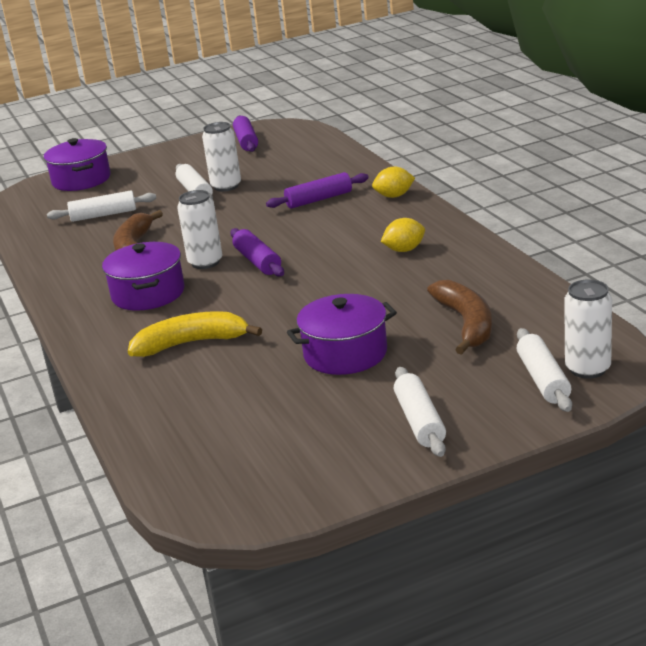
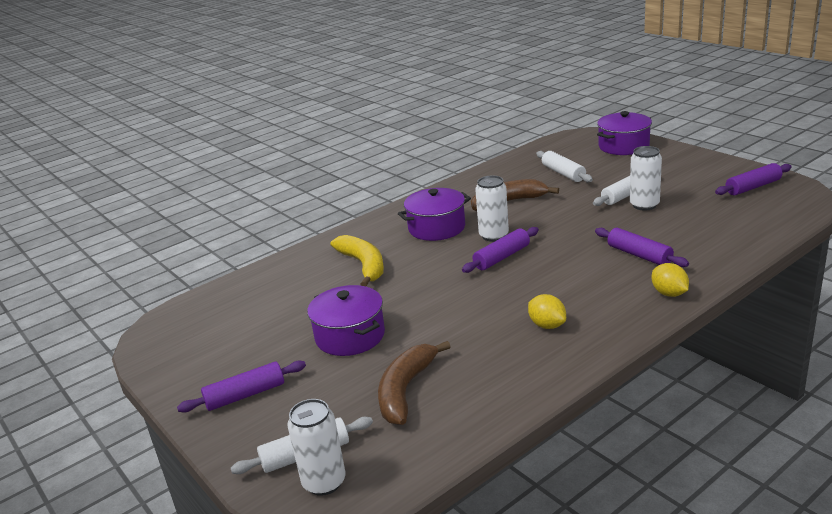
camera: 75 degrees right, 0 degrees up
(420, 421) = (245, 395): white rolling pin -> purple rolling pin
(466, 324) = (405, 390): brown banana -> brown banana turned 135 degrees clockwise

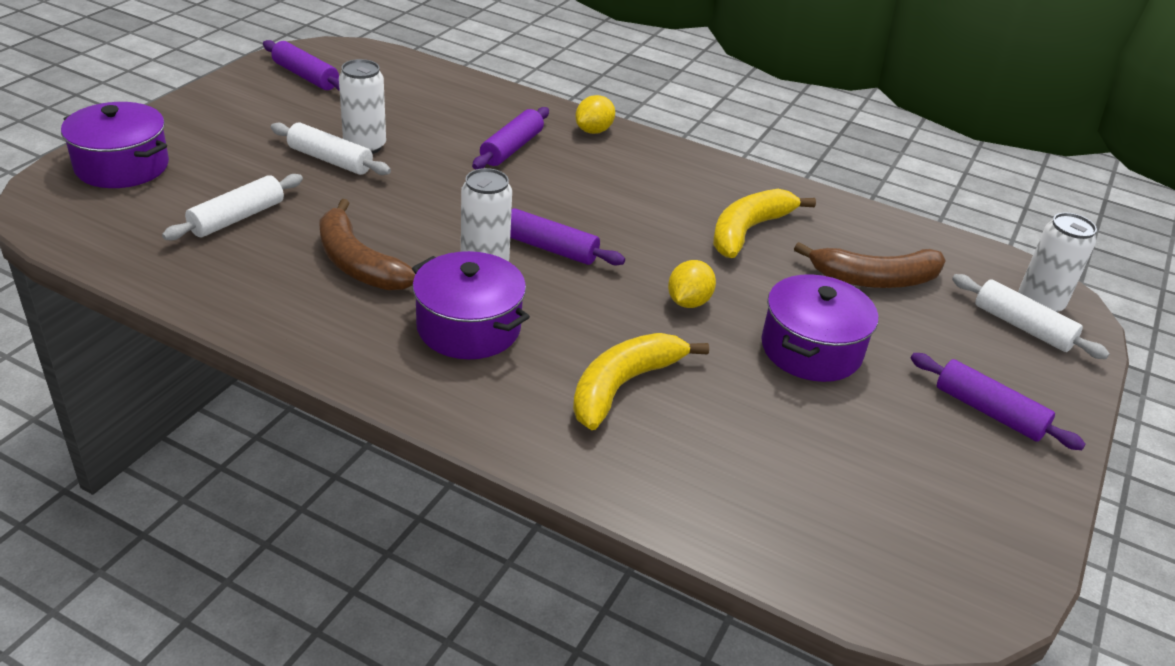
camera: 120 degrees left, 10 degrees up
(495, 341) = (748, 231): none -> yellow banana
(547, 325) = (696, 200): yellow lemon -> yellow lemon (688, 302)

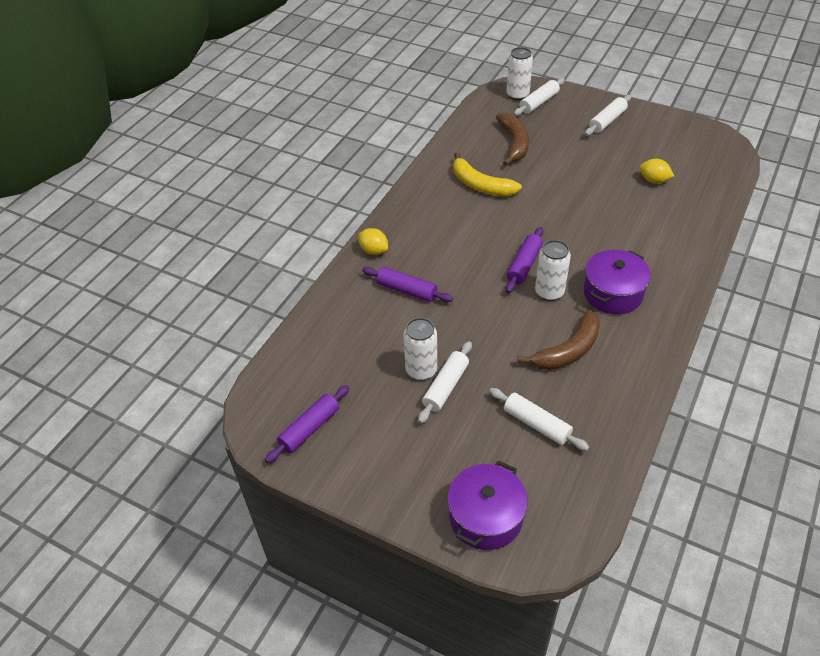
camera: 85 degrees left, 10 degrees up
(623, 386) = (637, 233): yellow banana -> none
(688, 302) = (558, 209): yellow lemon -> yellow lemon (653, 180)
(811, 349) = (582, 169): purple pot -> none
(989, 411) = (607, 121): purple rolling pin -> white rolling pin

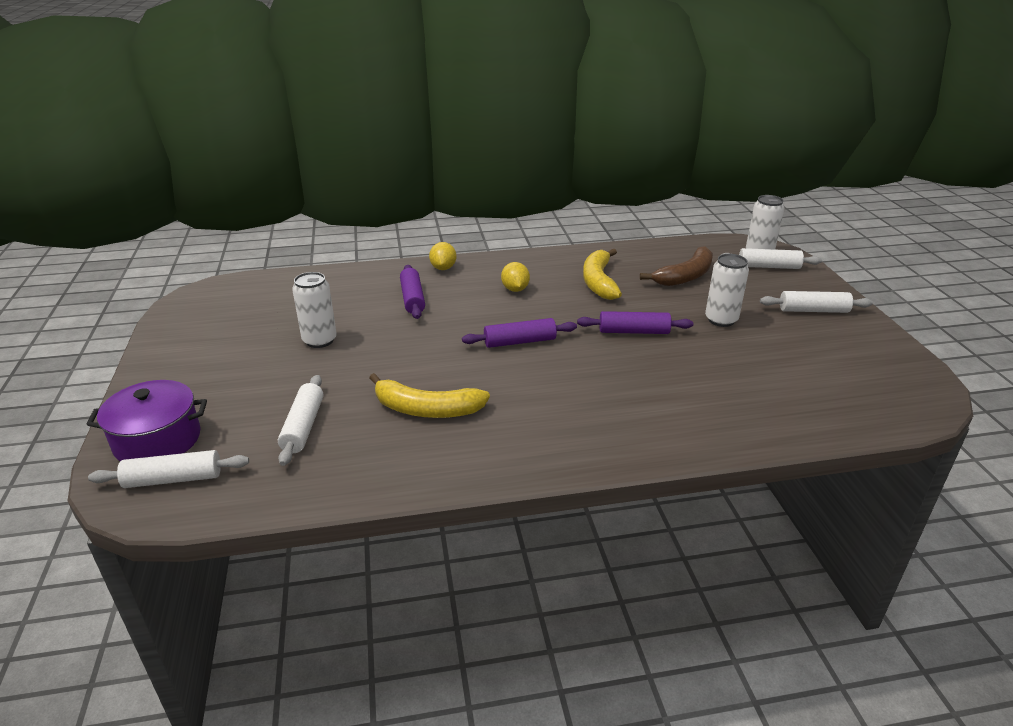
camera: 50 degrees right, 15 degrees down
(309, 428) = (207, 317): purple rolling pin -> purple rolling pin (633, 331)
(445, 387) = (310, 359): white rolling pin -> white rolling pin (173, 479)
(549, 292) = (499, 369): white can -> white can (721, 320)
(568, 350) = (426, 409): brown banana -> yellow banana
(613, 293) = (545, 407): purple pot -> none
(653, 180) = (768, 371): yellow lemon -> yellow lemon (515, 289)

